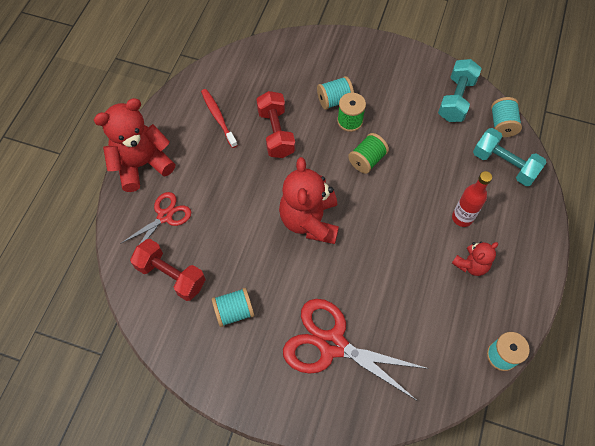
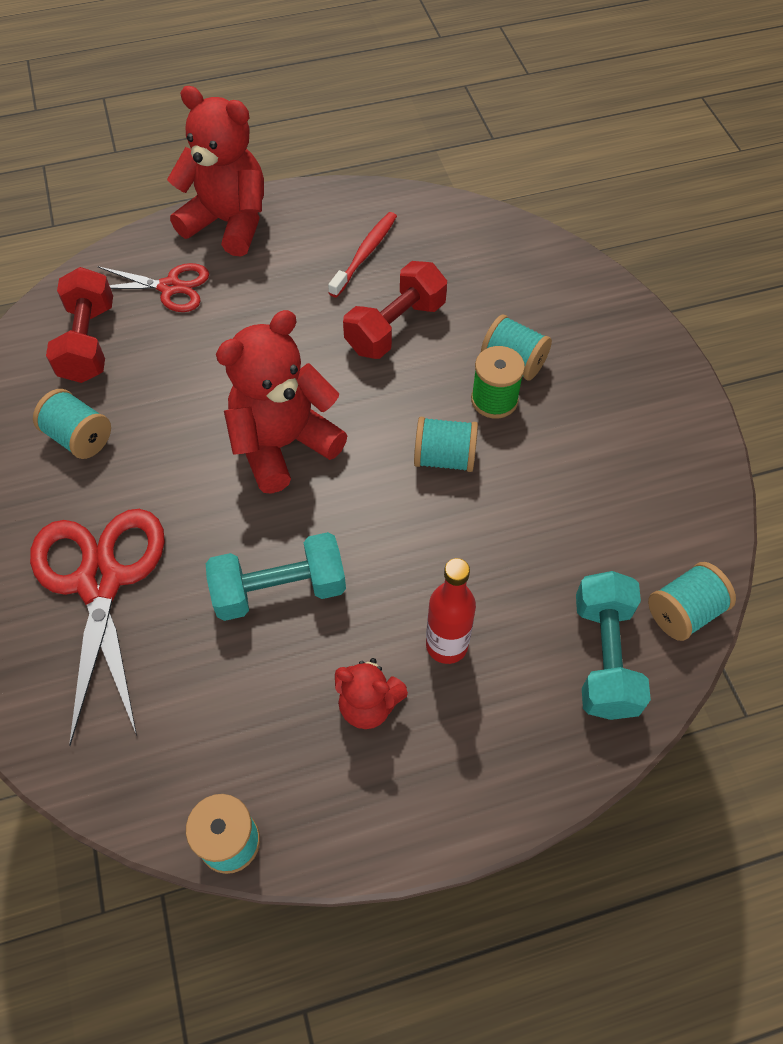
camera: 55 degrees right, 5 degrees down
(367, 160) = (444, 458): green spool -> turquoise spool
(456, 99) = (668, 517): turquoise dumbbell -> turquoise dumbbell (279, 590)

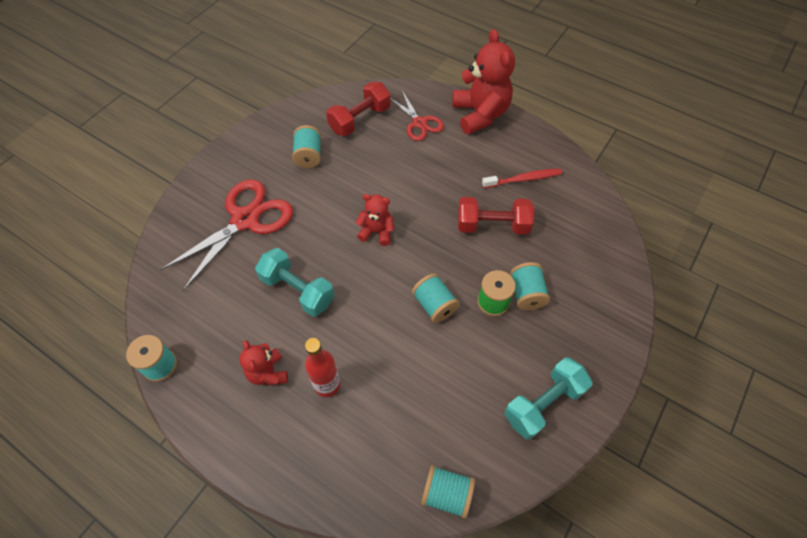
camera: 50 degrees right, 0 degrees up
(283, 444) = (377, 232): red teddy bear -> red teddy bear, size x0.54
(604, 657) = (383, 469): turquoise dumbbell -> turquoise dumbbell (543, 404)

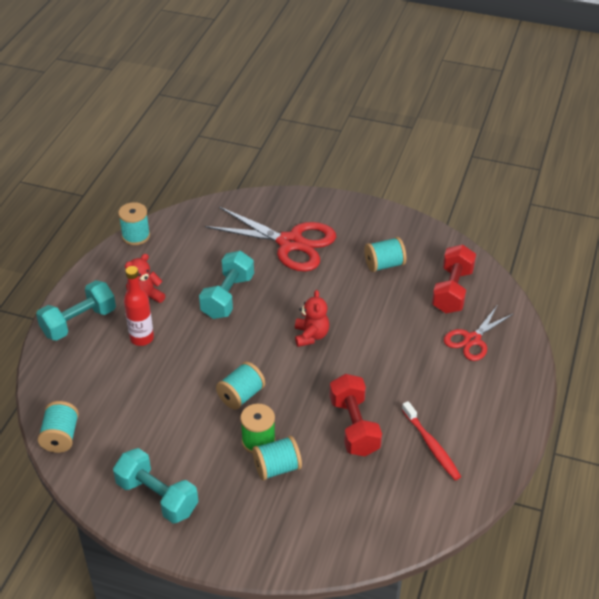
camera: 75 degrees right, 15 degrees down
(277, 451) = (79, 322): none -> turquoise dumbbell
(360, 120) = (452, 291): red dumbbell -> red dumbbell turned 75 degrees clockwise
(480, 114) = (514, 391): red teddy bear -> none

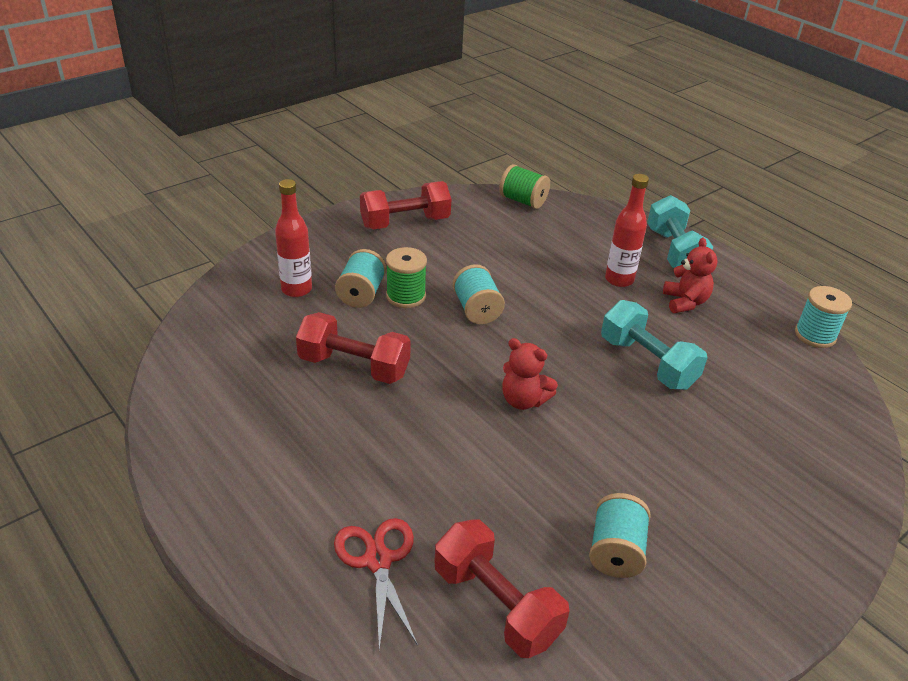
camera: 120 degrees right, 5 degrees down
(61, 437) = (523, 201): turquoise spool -> green spool
(157, 497) = (405, 222): turquoise dumbbell -> red dumbbell
(290, 243) = (729, 468): red scissors -> none
(305, 509) = (296, 289): none -> red bottle
(431, 445) = (263, 411): red toothbrush -> none

